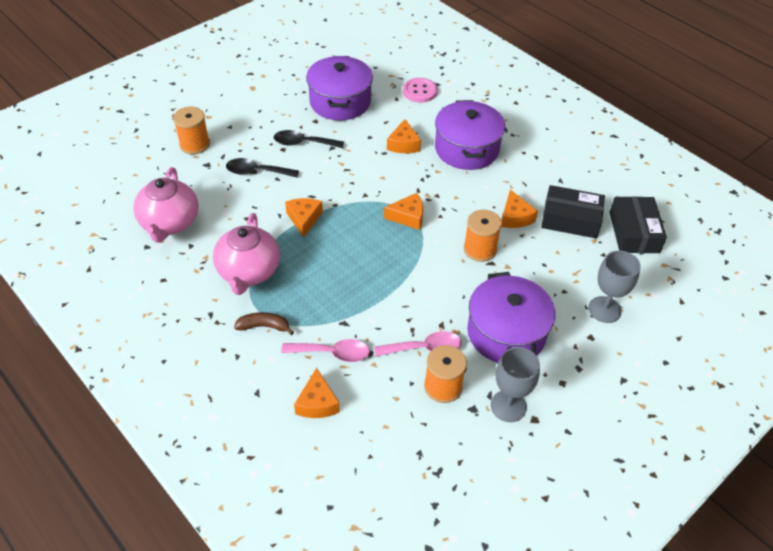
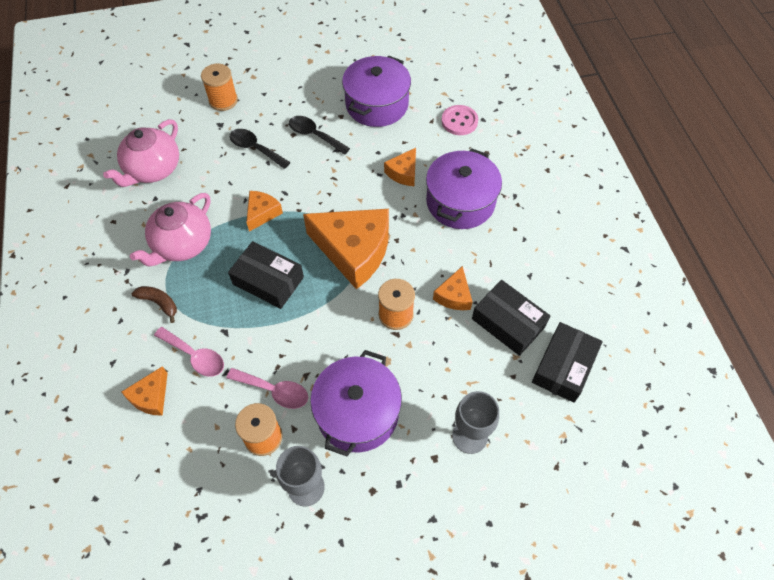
camera: 30 degrees right, 10 degrees up
(351, 268) = (268, 280): none -> black box
(408, 217) = (354, 251): orange cheese -> orange cheese, size x2.10

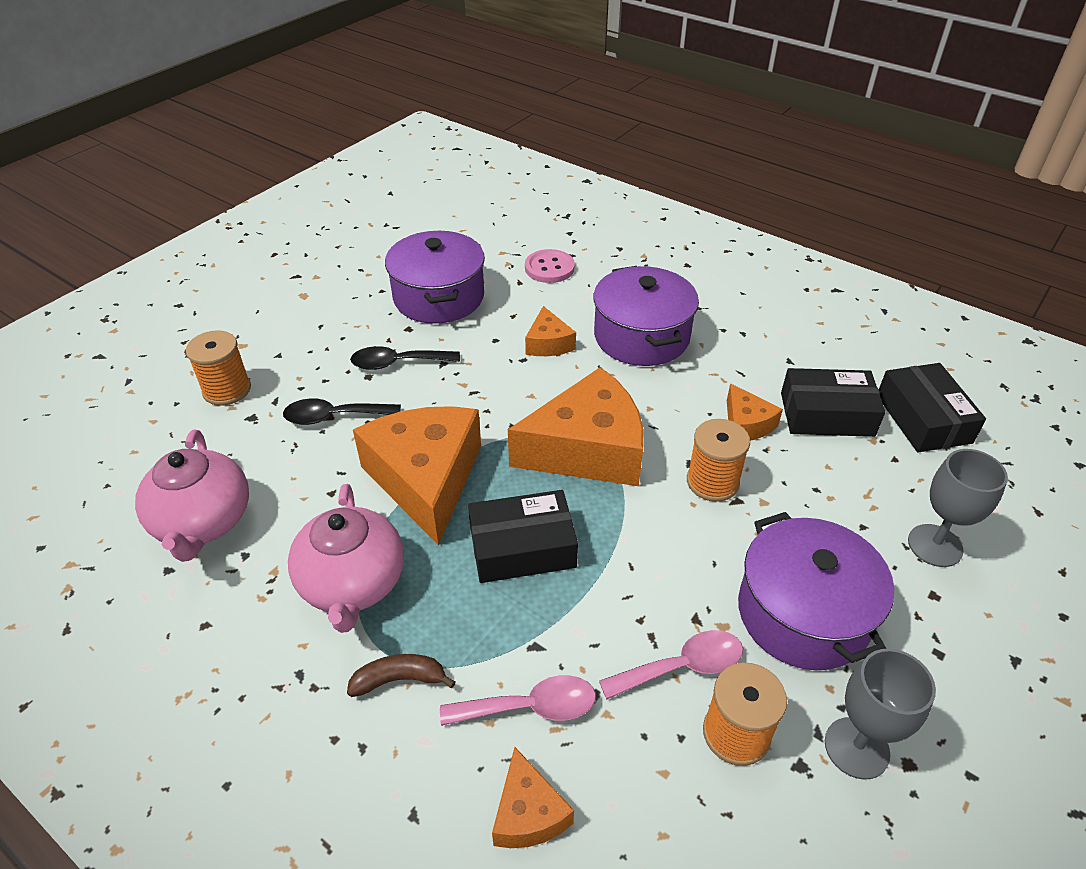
camera: 40 degrees left, 15 degrees down
(262, 213) = (425, 479): orange cheese -> orange cheese, size x2.10

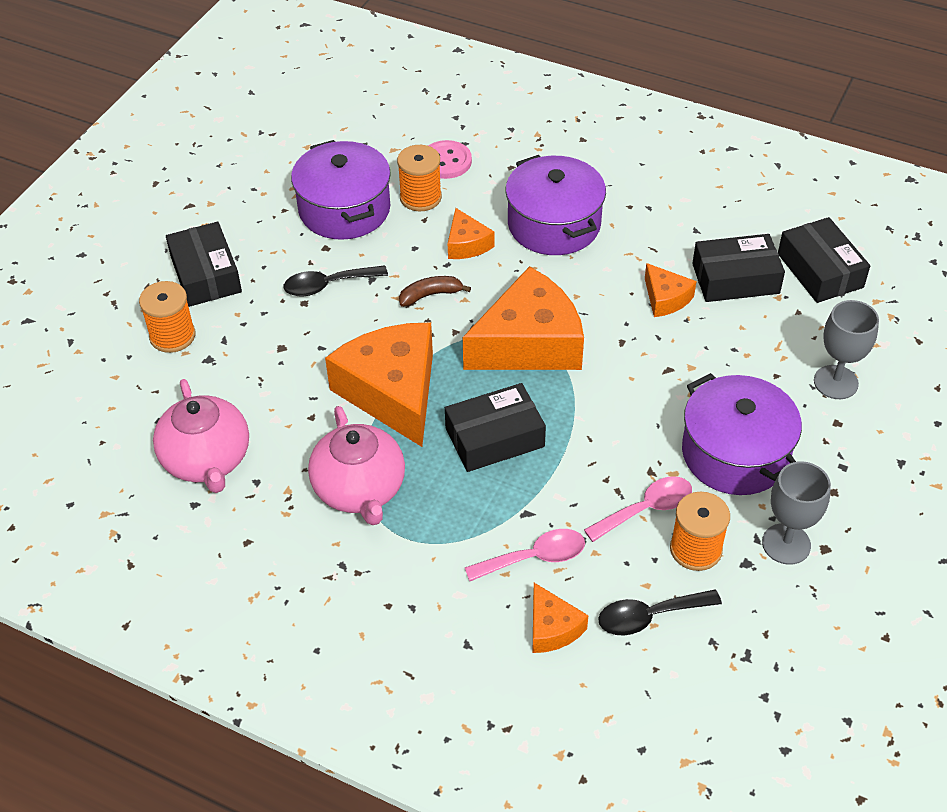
camera: 10 degrees left, 5 degrees up
(284, 337) = (206, 274): none -> black box
(334, 417) = (286, 347): black spoon -> black spoon (649, 616)
(399, 680) = (425, 555): brown banana -> brown banana (430, 295)
(712, 482) = (645, 356): orange spool -> orange spool (420, 197)

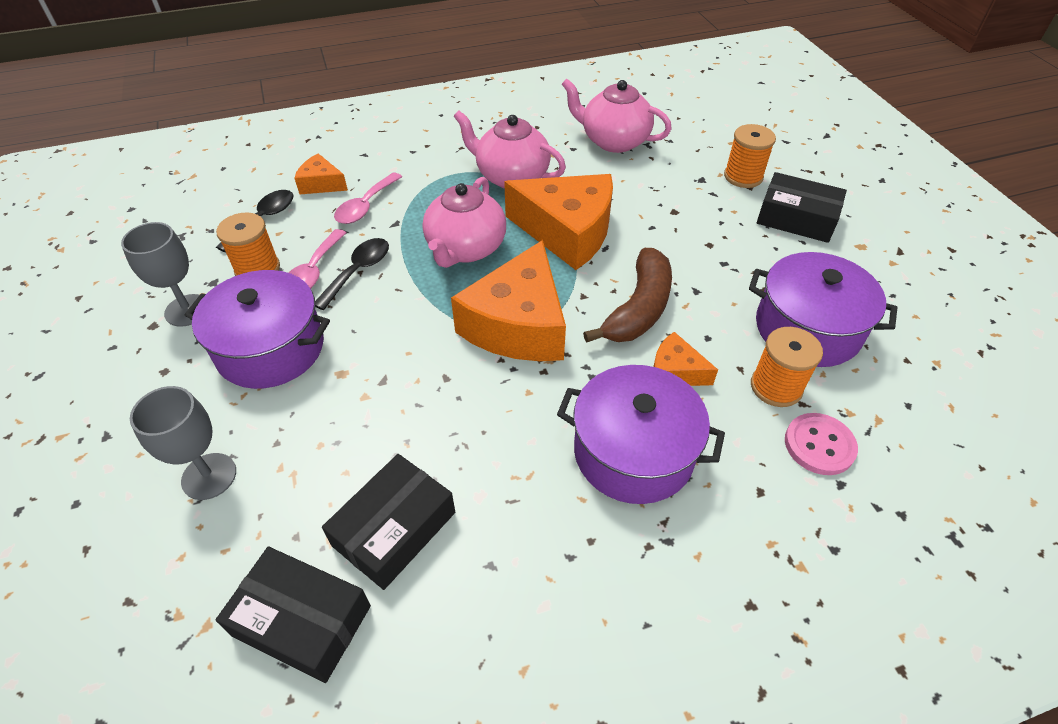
camera: 135 degrees right, 0 degrees up
(327, 285) = (715, 265): black spoon -> black spoon (358, 271)
(430, 295) = (638, 309): brown banana -> brown banana, size x1.88
(494, 437) = (465, 249): black box -> pink teapot
(665, 298) = (446, 449): orange cheese -> none

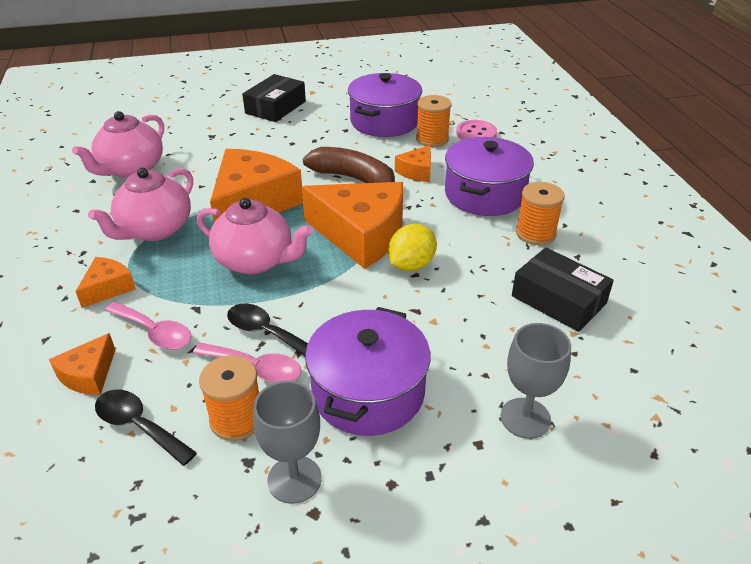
camera: 85 degrees left, 10 degrees down
(302, 620) = (639, 343): black box -> none
(424, 169) = (108, 288): none -> orange cheese
(463, 373) = (411, 265): none -> yellow lemon
(743, 176) = (217, 119): orange spool -> orange spool (535, 233)

